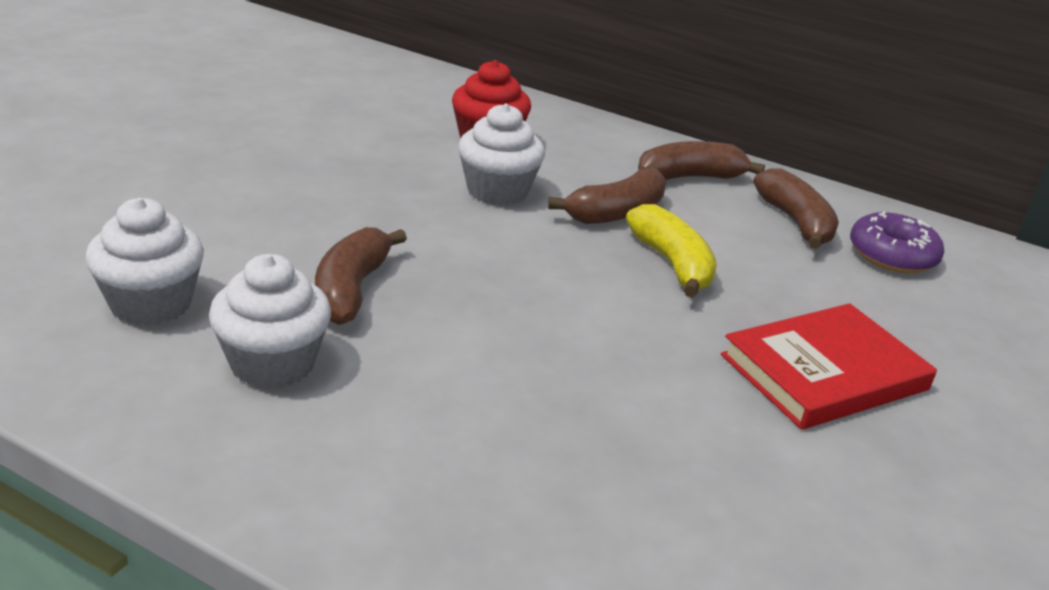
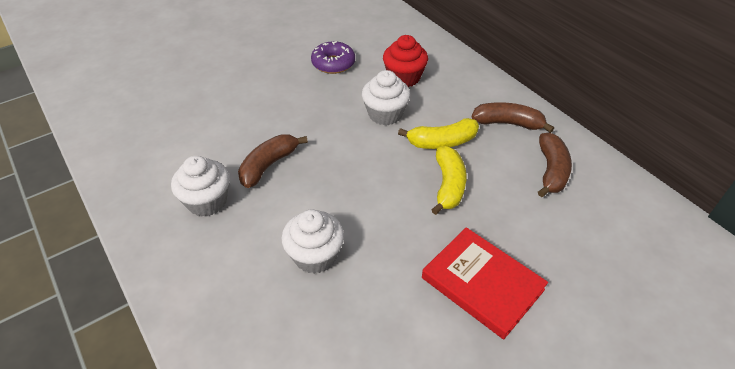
camera: 30 degrees right, 15 degrees up
(151, 304) = (178, 154): white cupcake -> white cupcake (315, 256)
(616, 213) = (442, 142): brown banana -> yellow banana
(824, 372) = (482, 284): red book -> red book turned 45 degrees clockwise
(892, 255) = (598, 210): purple donut -> purple donut (333, 63)

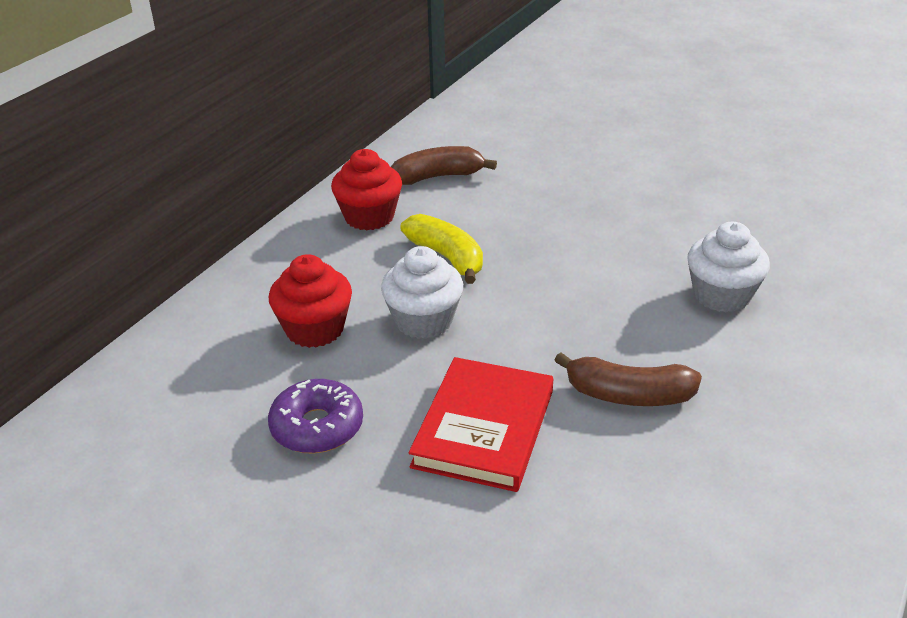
camera: 115 degrees left, 10 degrees down
(207, 201) = (751, 426): white cupcake -> none
(448, 185) = (523, 235): yellow banana -> none
(482, 284) = (636, 188): red book -> red book (483, 428)
(508, 123) = (369, 217): brown banana -> red cupcake

